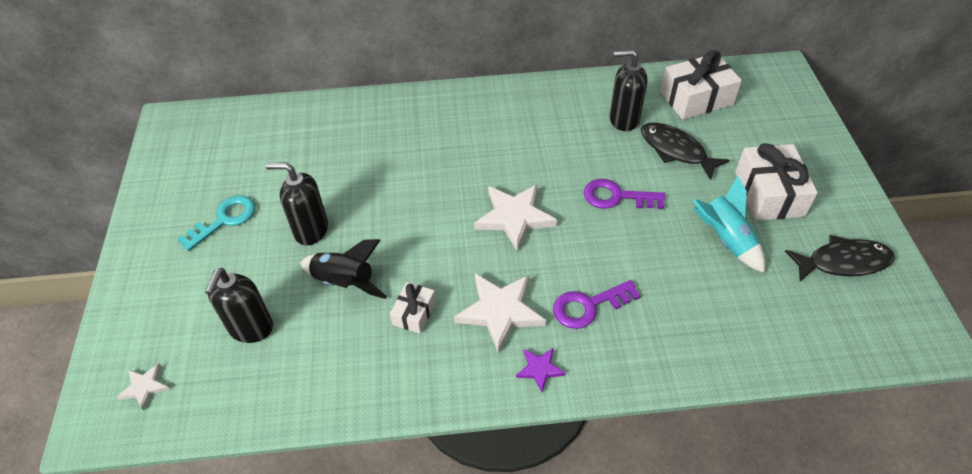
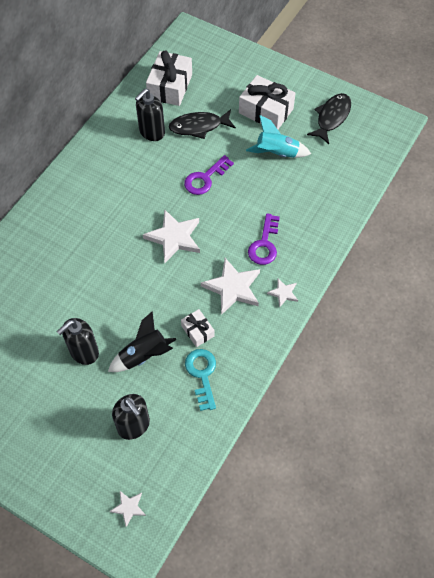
camera: 55 degrees left, 10 degrees up
(224, 220) = (27, 399): turquoise key -> turquoise key (202, 374)
(540, 369) = (283, 293): purple star -> white star

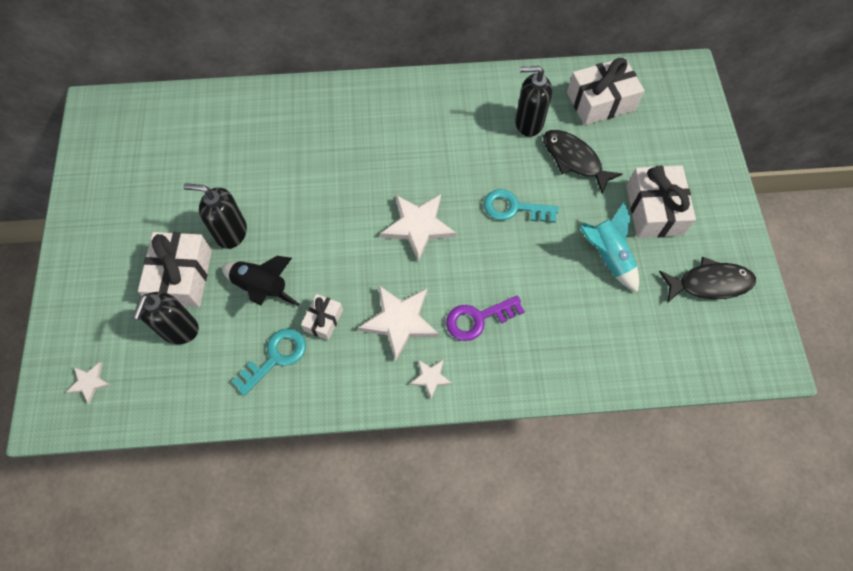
camera: 55 degrees right, 5 degrees up
(93, 402) = (182, 276): none -> white gift
(205, 178) = (513, 208): purple key -> turquoise key

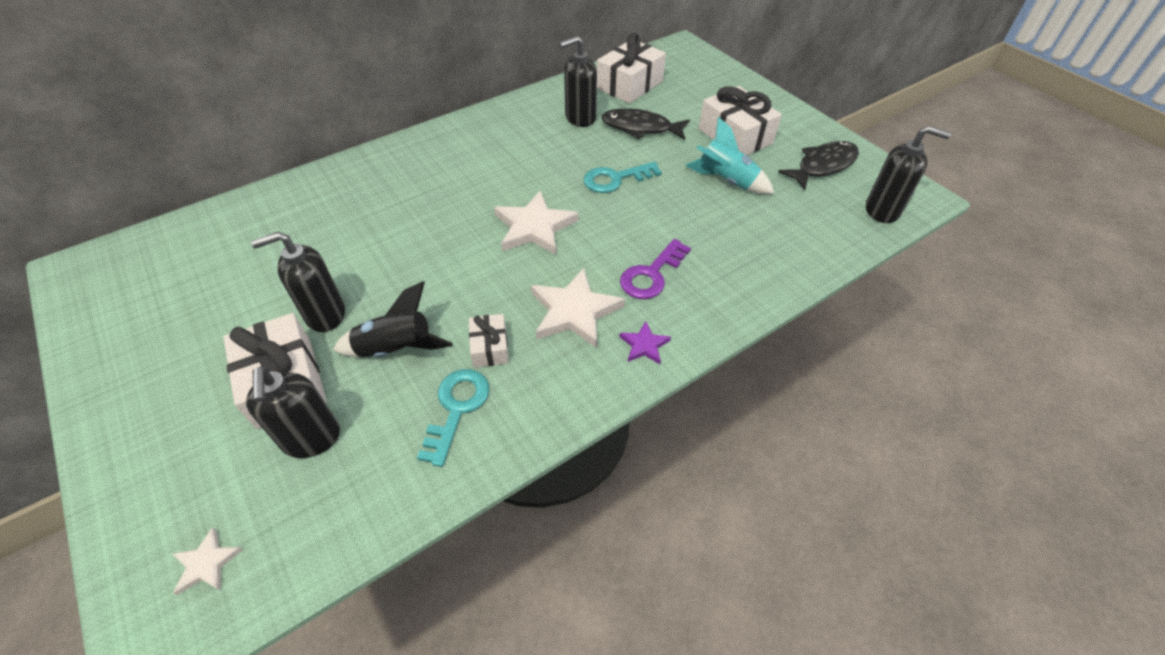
camera: 30 degrees left, 15 degrees down
(430, 378) = (644, 345): white star -> purple star
(723, 358) = (882, 210): none -> black soap dispenser

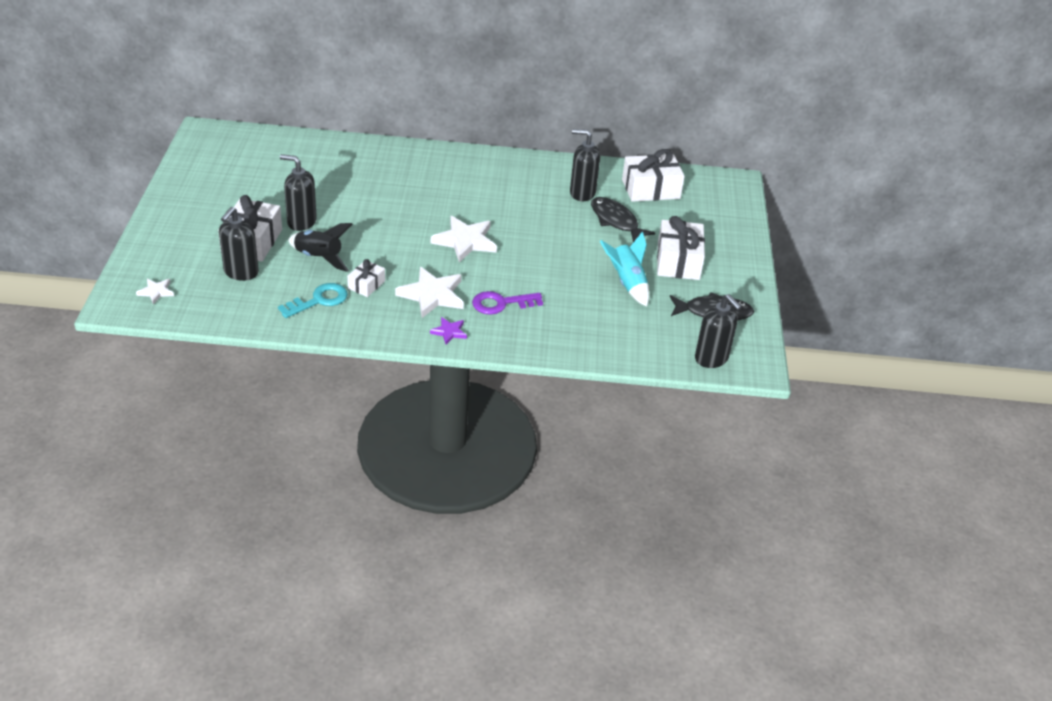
camera: 35 degrees right, 10 degrees down
(615, 179) = (553, 242): turquoise key -> none

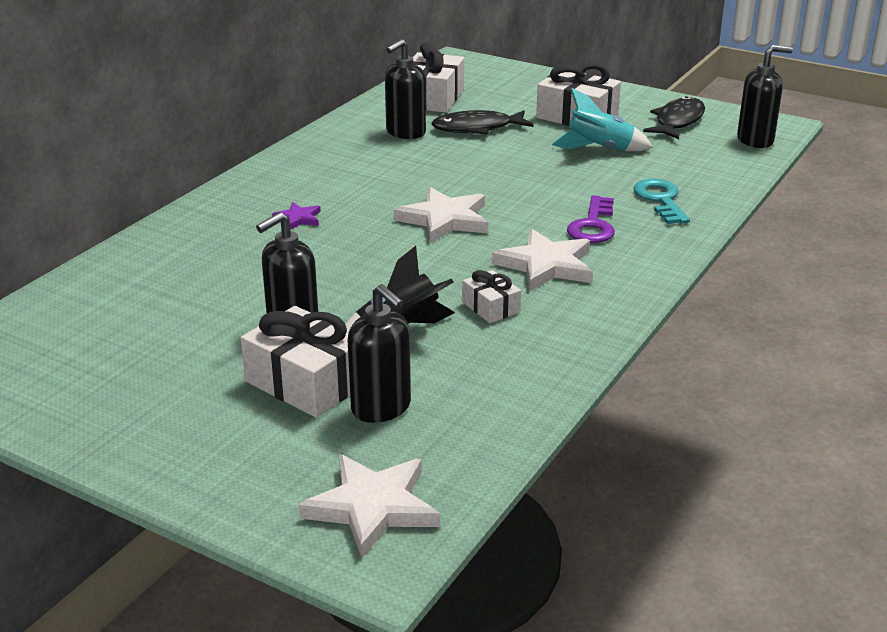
camera: 60 degrees left, 10 degrees down
(156, 292) = (372, 507): white star -> white star, size x1.95
(319, 300) = (502, 352): turquoise key -> turquoise key (660, 200)
(449, 332) = (632, 270): purple star -> purple star (298, 218)

